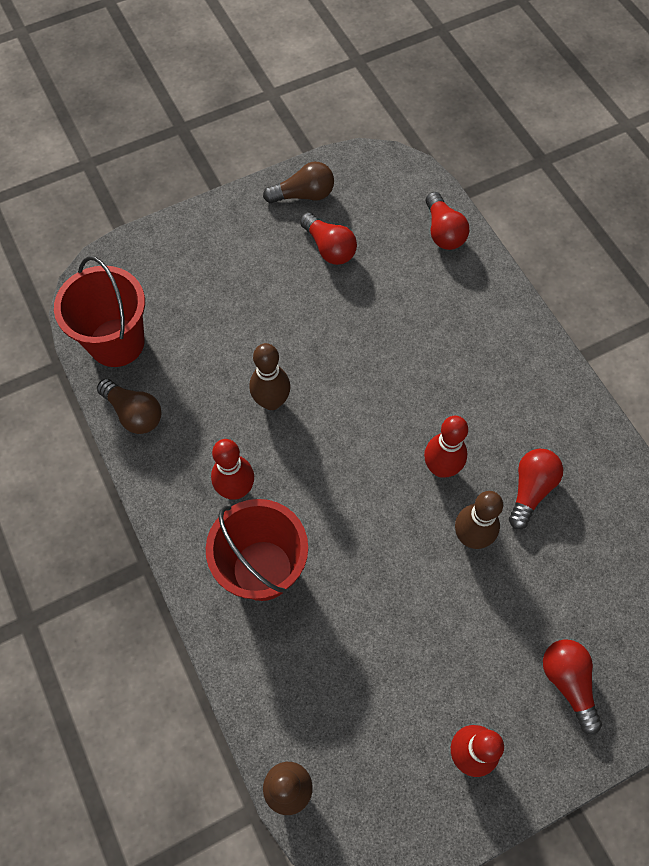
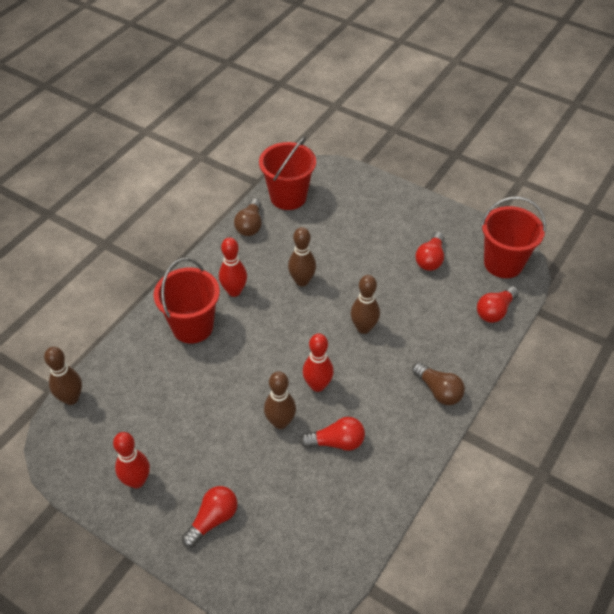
camera: 60 degrees right, 15 degrees down
(304, 195) = (458, 229): brown light bulb -> brown light bulb (438, 391)
(382, 183) = (503, 263): none -> red bucket
(387, 373) = (363, 328): none -> brown bowling pin

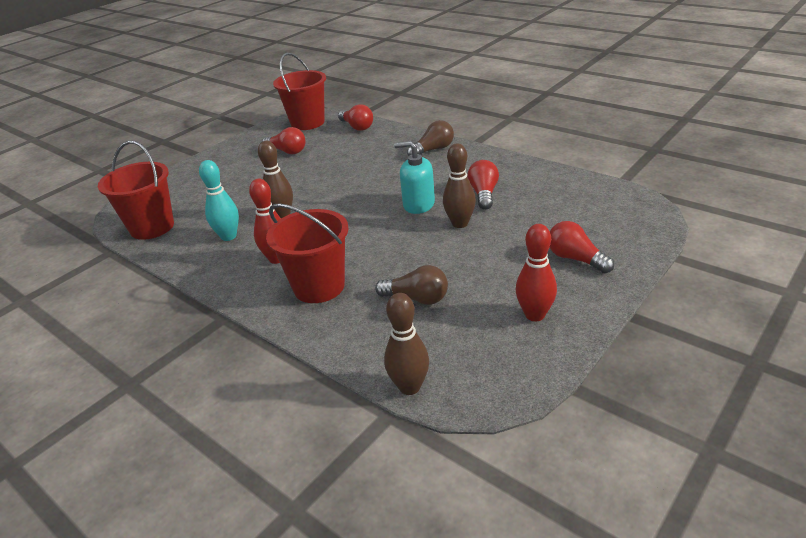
camera: 80 degrees left, 15 degrees down
(250, 225) = (179, 251): brown light bulb -> brown light bulb (417, 298)
(270, 251) = (228, 236): none -> turquoise bowling pin
(317, 385) = (418, 204): red bowling pin -> turquoise soap dispenser
(363, 328) = (356, 182): brown bowling pin -> none

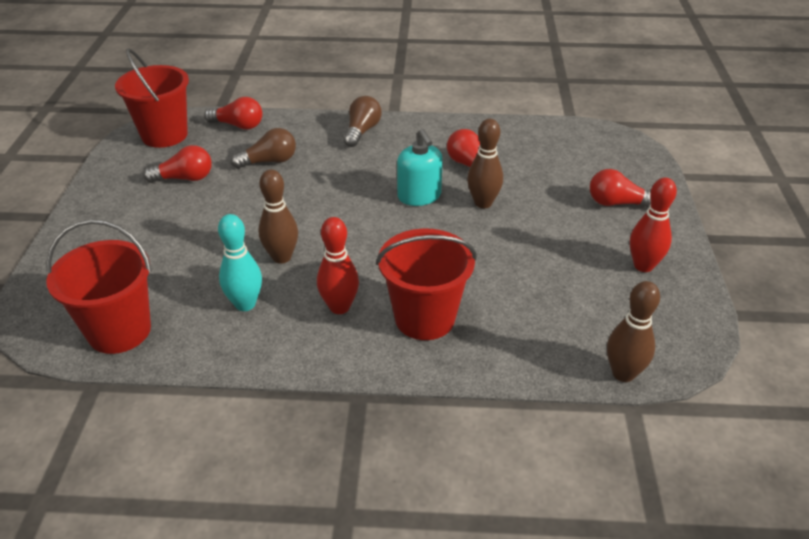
camera: 40 degrees left, 5 degrees up
(417, 298) = (532, 291): brown light bulb -> brown light bulb (269, 161)
(418, 204) = (419, 196): turquoise soap dispenser -> turquoise soap dispenser turned 90 degrees counterclockwise

